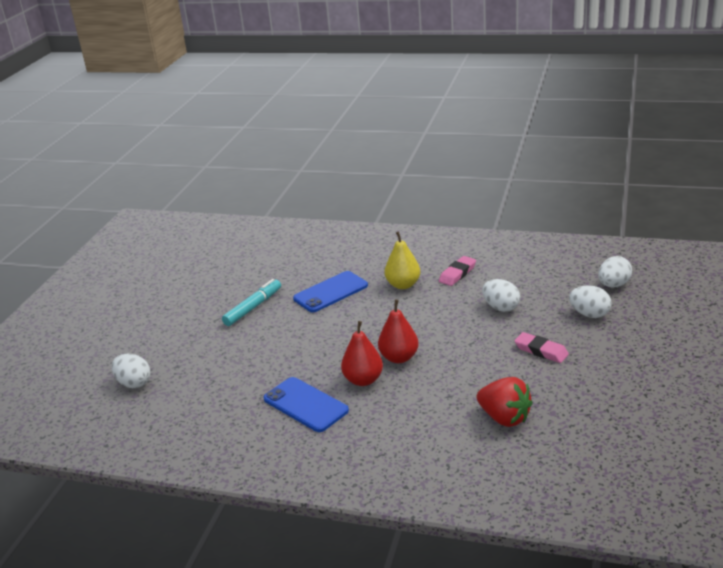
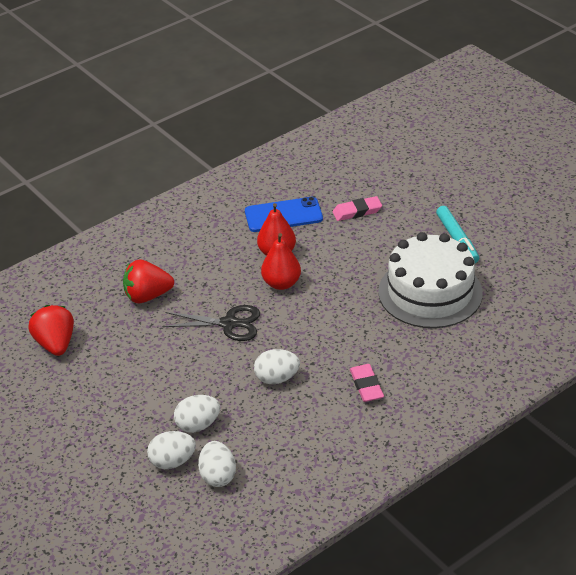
camera: 125 degrees right, 10 degrees up
(134, 383) = (411, 150): white egg -> white egg (172, 462)
(330, 292) = (430, 292): blue phone -> white cake
(403, 285) = (389, 341): yellow pear -> none
(477, 357) = (229, 324): none -> black scissors
(541, 351) = (190, 362): pink eraser -> pink eraser (357, 212)
(629, 432) = (55, 344): none -> red strawberry

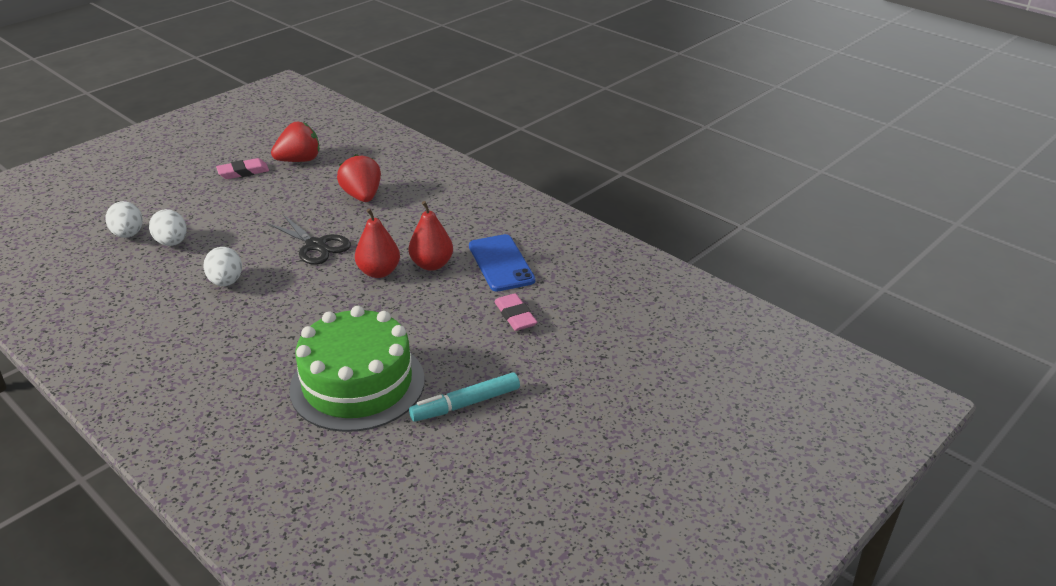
camera: 80 degrees right, 5 degrees down
(218, 476) = (100, 260): white egg -> none
(229, 324) = (316, 245): black scissors -> black scissors turned 45 degrees counterclockwise
(366, 386) = (200, 343): pink eraser -> pink eraser (243, 172)
(430, 292) = (357, 384): white cake -> green cake

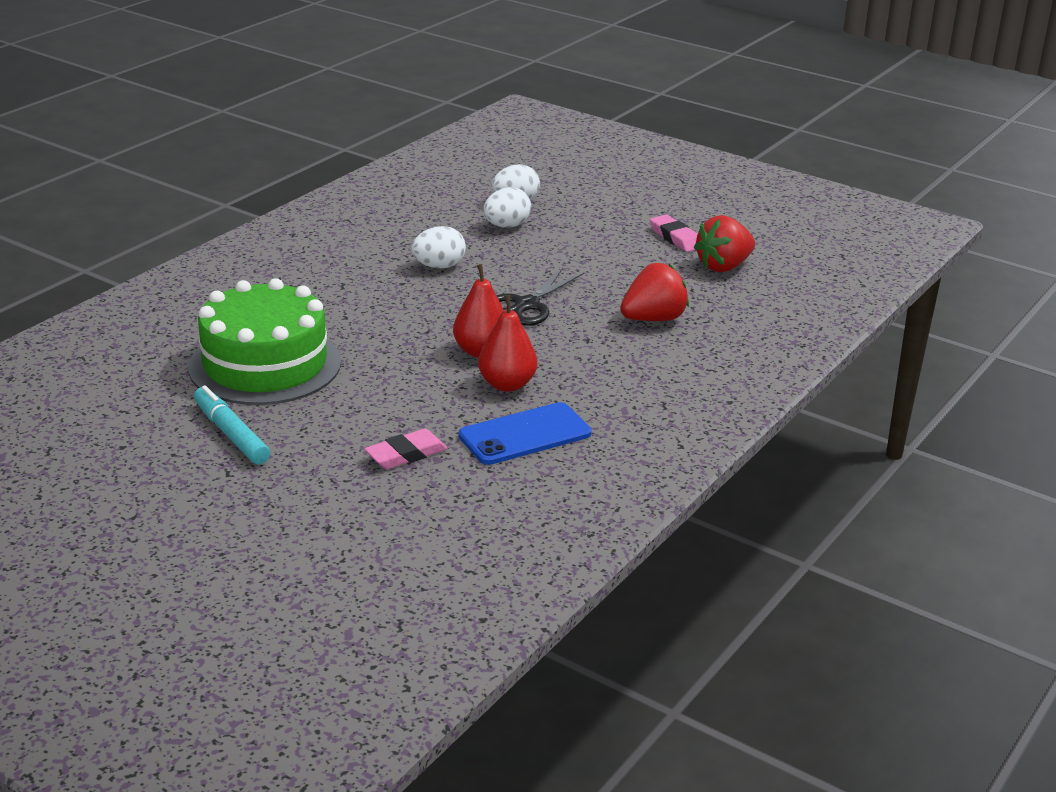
camera: 80 degrees right, 5 degrees down
(299, 160) = (723, 266): red strawberry -> red strawberry turned 90 degrees clockwise

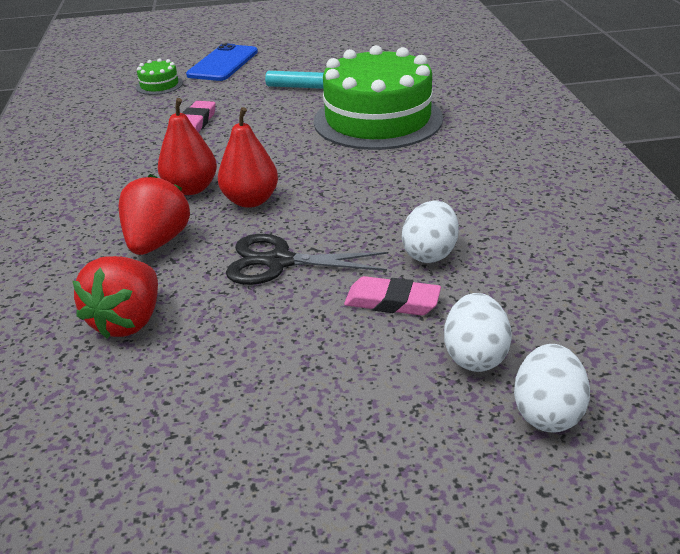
camera: 140 degrees right, 5 degrees up
(353, 544) = (159, 85): none -> green cake
(525, 435) = (131, 166): blue phone -> blue phone (223, 63)
(527, 305) = (279, 262): black scissors -> black scissors turned 75 degrees counterclockwise
(676, 238) = (238, 501): pink eraser -> pink eraser (392, 302)
(723, 266) = (107, 478): red strawberry -> red strawberry (157, 242)

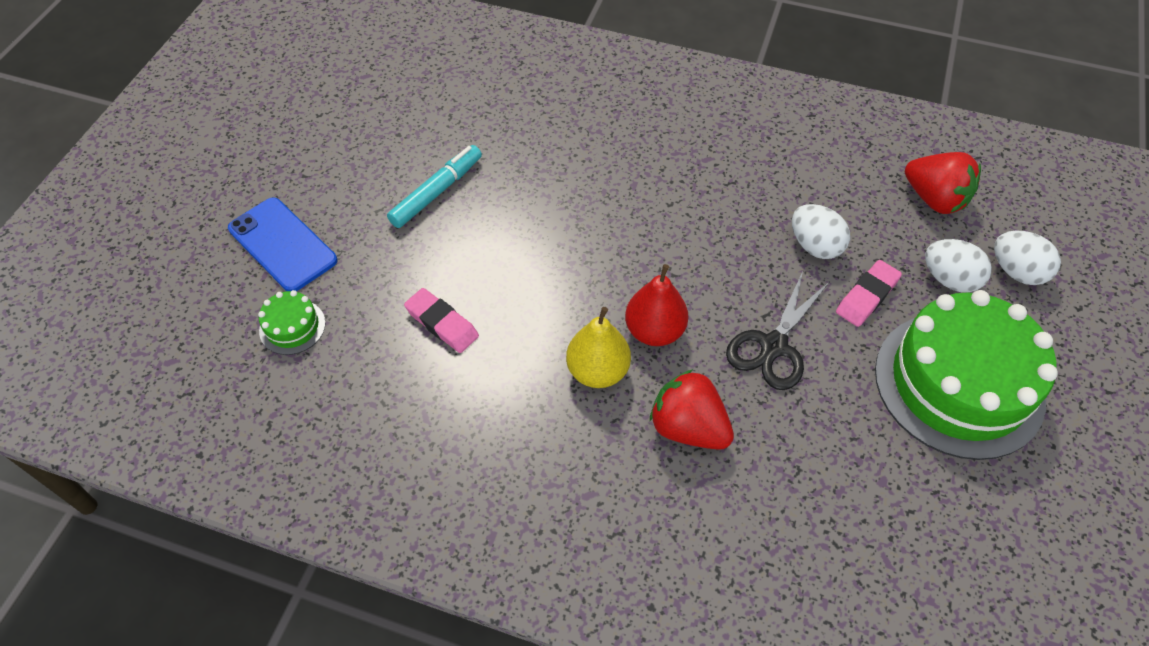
camera: 65 degrees left, 20 degrees up
(128, 321) = (809, 482): red strawberry -> red strawberry (934, 199)
(191, 188) = (598, 371): red pear -> yellow pear
(378, 120) = (557, 176): green cake -> green cake (959, 384)

